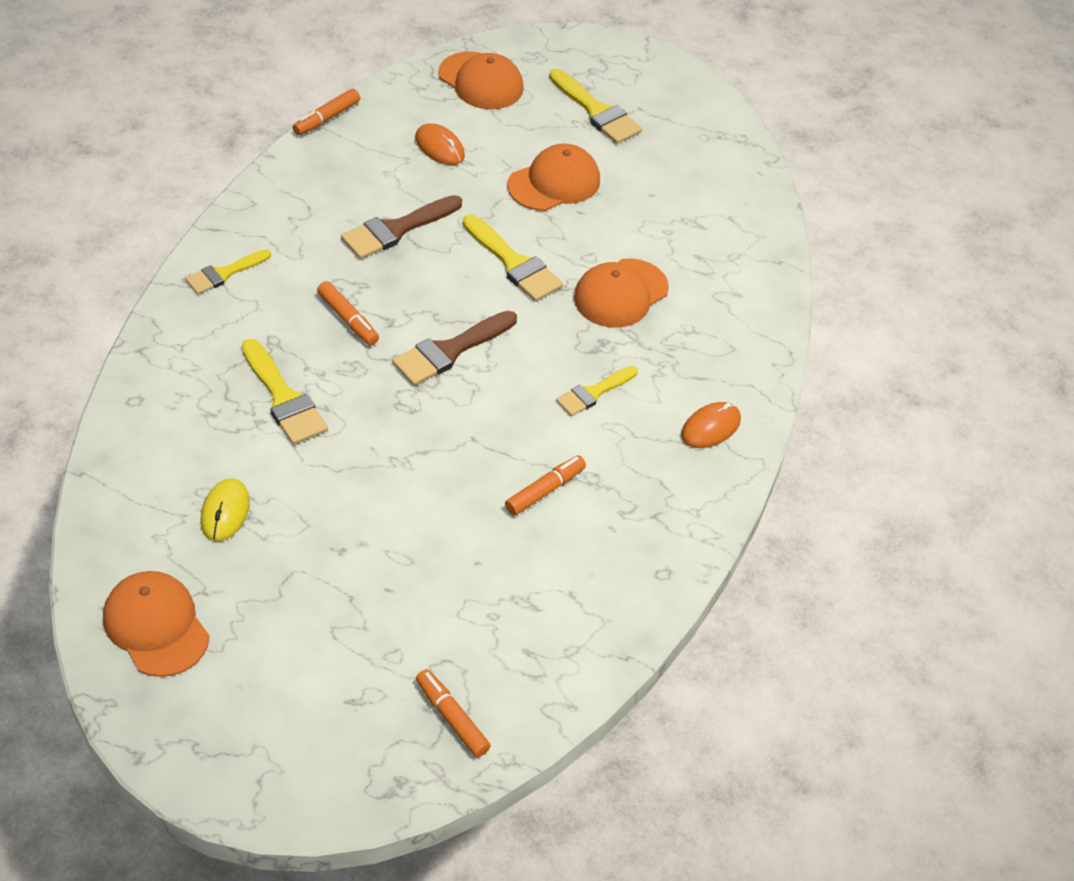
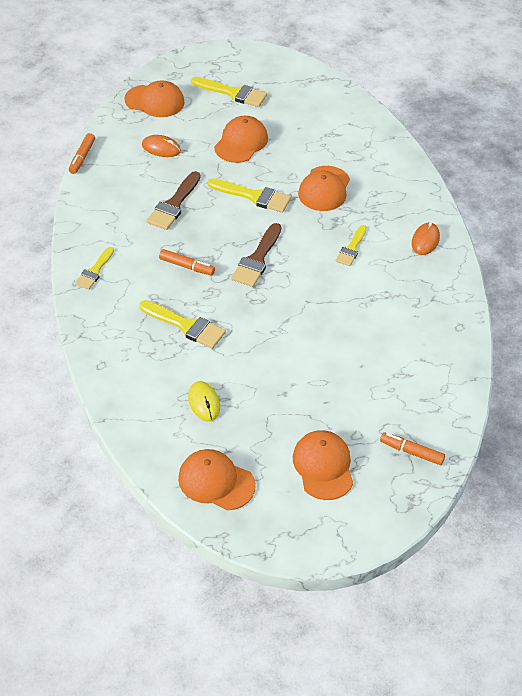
camera: 25 degrees left, 0 degrees up
(313, 677) = (323, 466): none -> orange cap
(545, 490) = (366, 312): orange marker -> none

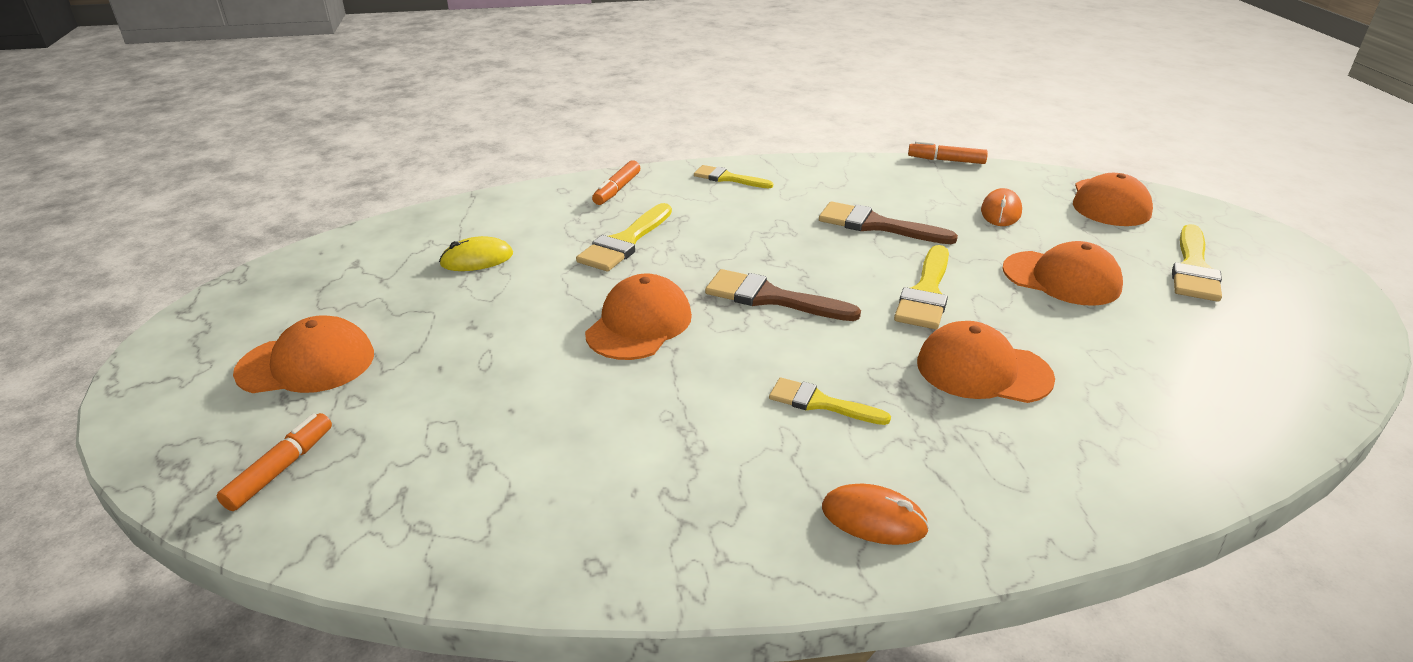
camera: 90 degrees right, 15 degrees down
(187, 266) = (746, 239): orange marker -> orange marker (617, 189)
(216, 482) = (333, 271): orange cap -> orange cap (639, 324)

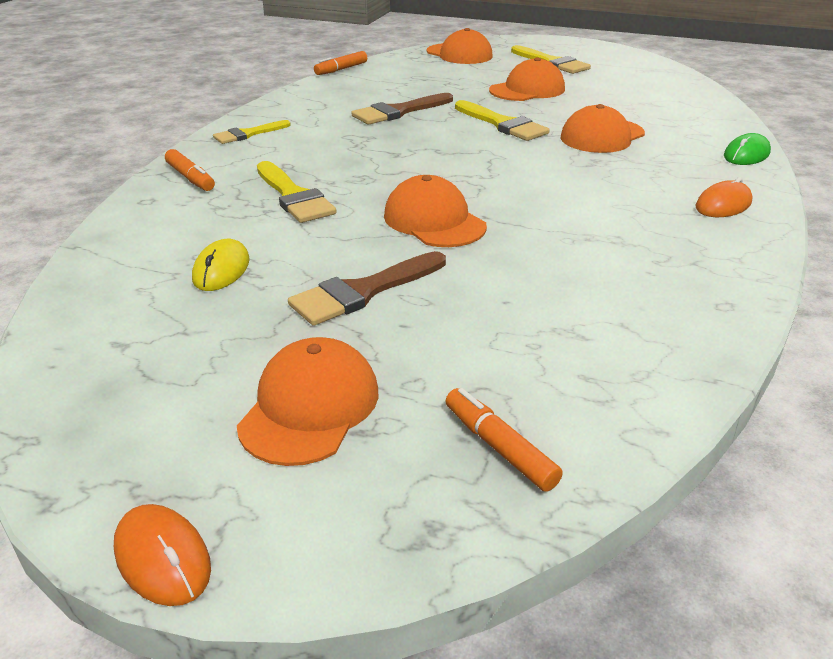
camera: 60 degrees left, 0 degrees up
(771, 298) = (453, 167): brown brush -> brown brush (363, 292)
(820, 403) = (597, 187): yellow brush -> none
(1000, 211) = (431, 78): orange mouse -> orange mouse (162, 558)
(1083, 513) = (746, 154): none -> green mouse

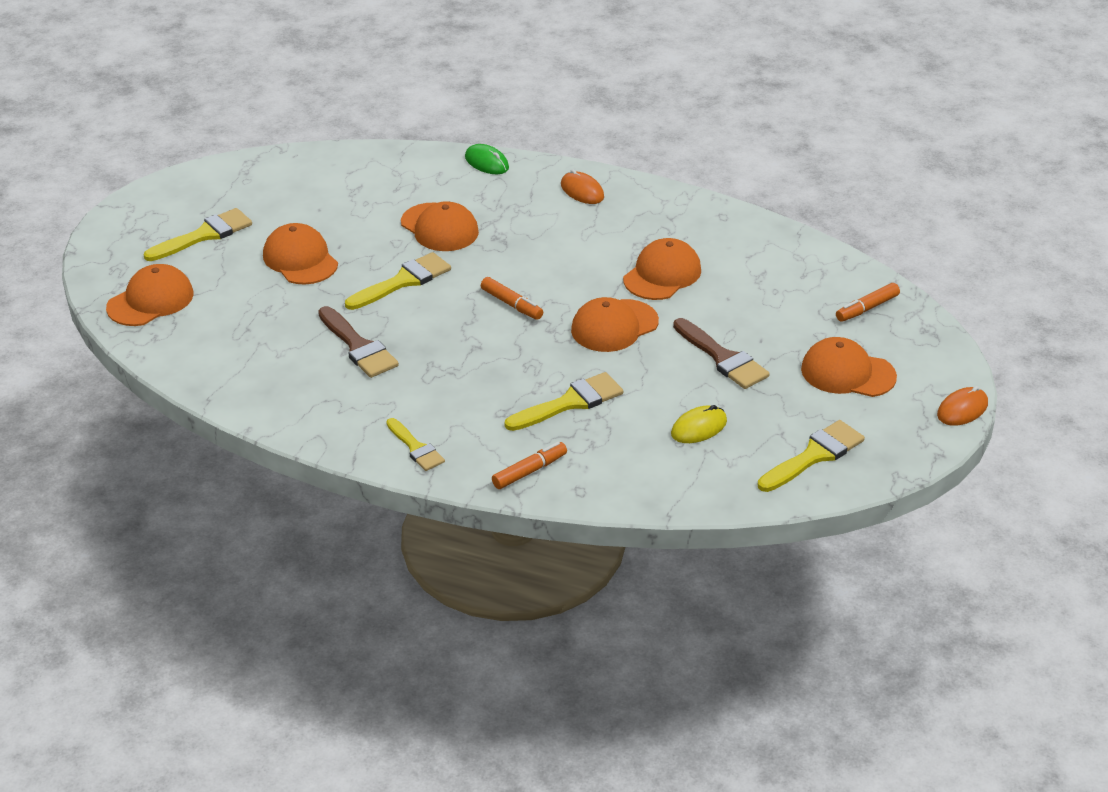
camera: 90 degrees left, 5 degrees up
(121, 358) = (814, 456): none -> yellow brush
(221, 269) = (699, 427): yellow mouse -> yellow mouse turned 45 degrees counterclockwise
(341, 69) = (194, 395): orange marker -> orange marker (511, 304)
(551, 253) = (662, 274): none -> orange cap

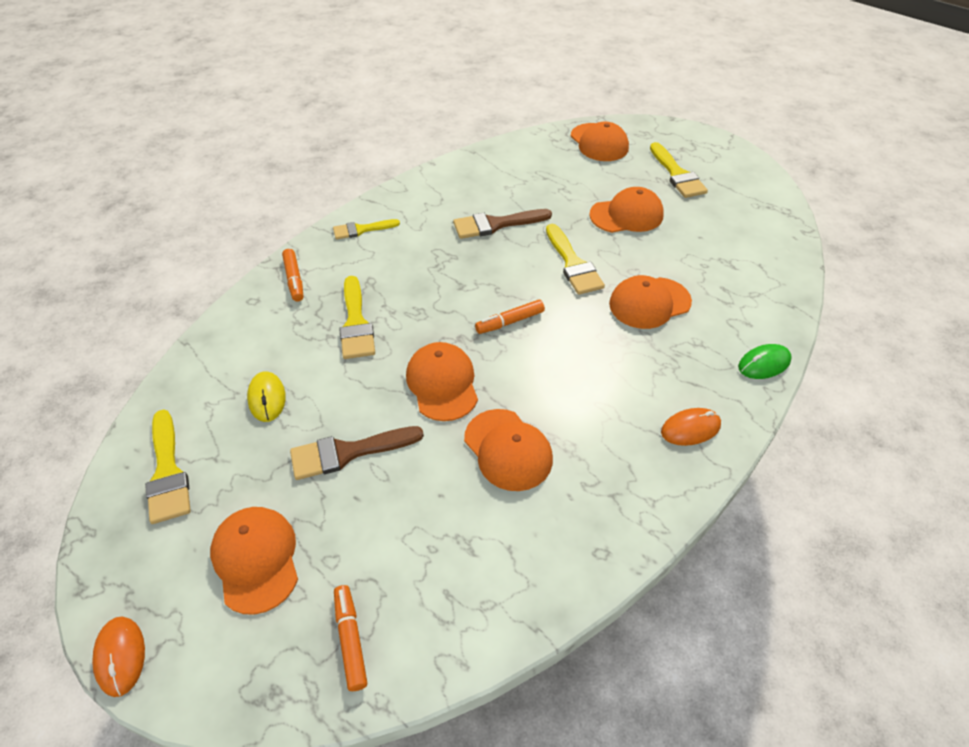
camera: 110 degrees right, 10 degrees up
(847, 373) = (256, 559): orange cap -> orange cap turned 60 degrees counterclockwise

